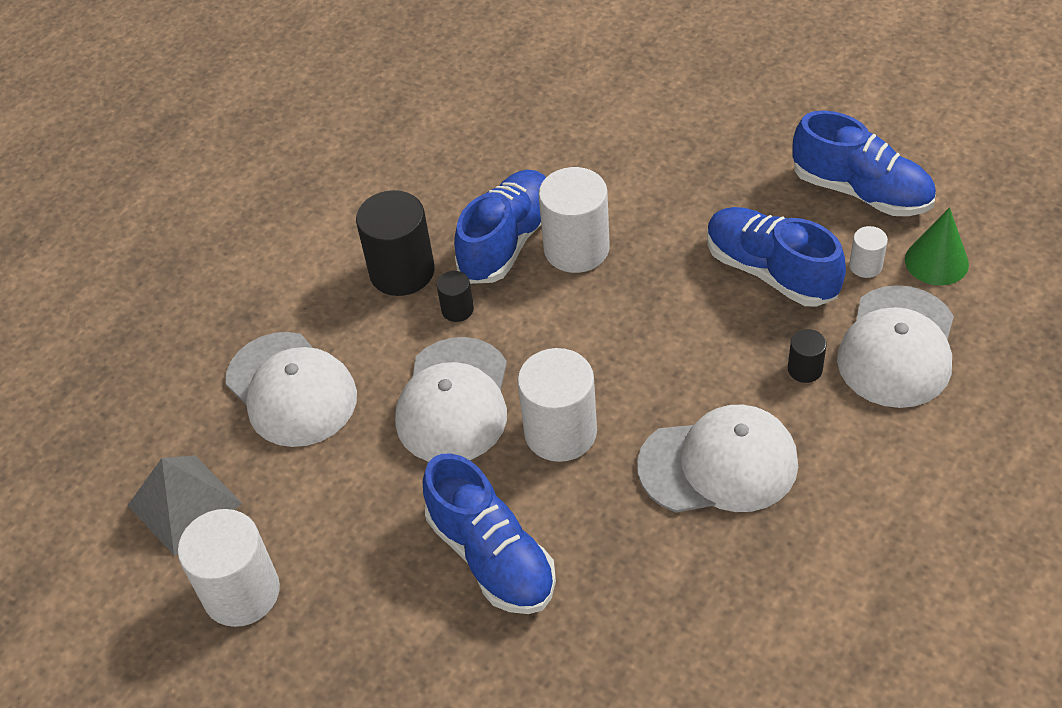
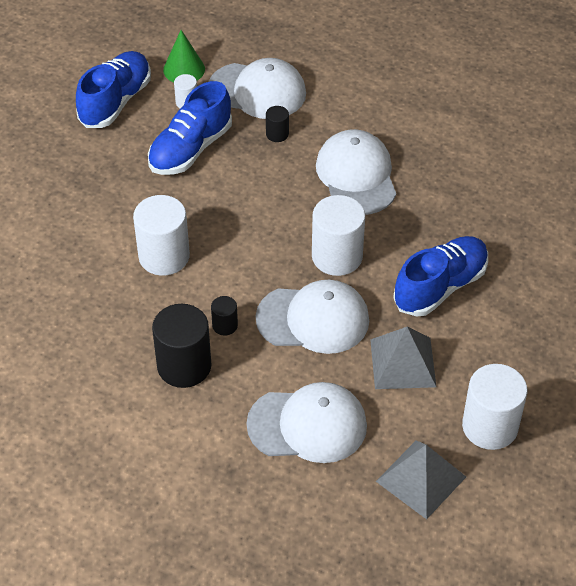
camera: 100 degrees left, 0 degrees up
(291, 389) = (307, 425): white cap -> white cap turned 45 degrees clockwise
(365, 498) = (403, 363): none -> grey pyramid
(507, 242) = (154, 299): blue shoe -> none

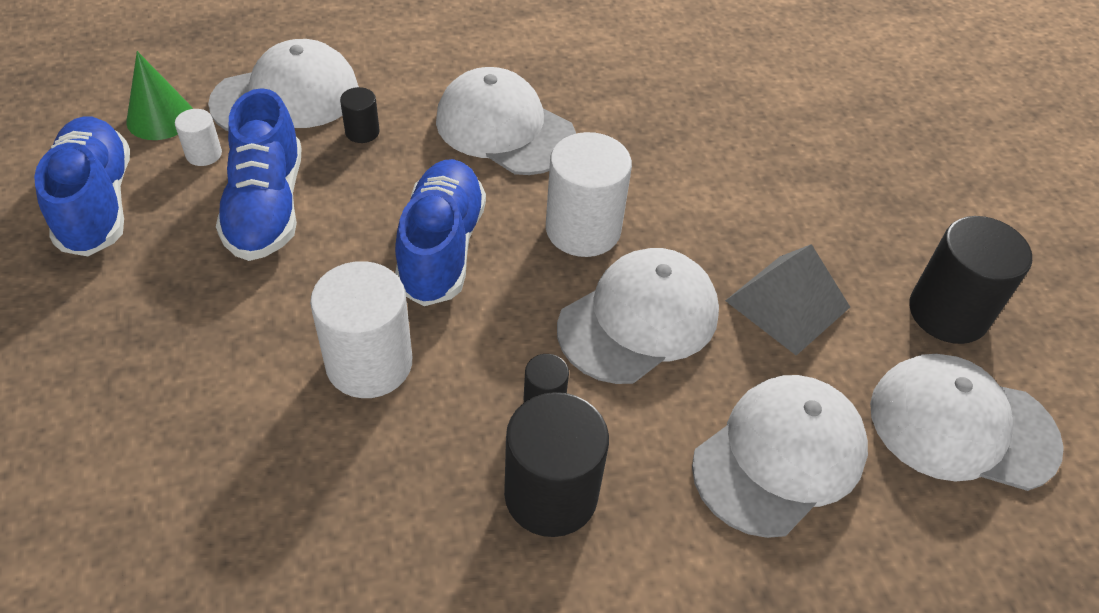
camera: 45 degrees left, 0 degrees up
(421, 478) = (962, 426): grey pyramid -> white cap
(440, 287) = (725, 195): blue shoe -> blue shoe (441, 248)
(490, 426) = (948, 313): white cylinder -> black cylinder

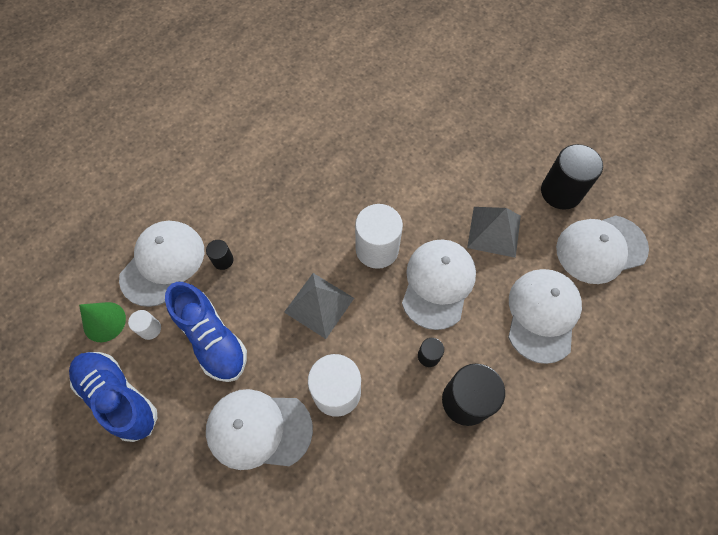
camera: 30 degrees left, 15 degrees up
(441, 248) = (319, 305): blue shoe -> grey pyramid
(504, 129) = (294, 211): white cap -> white cap (259, 429)

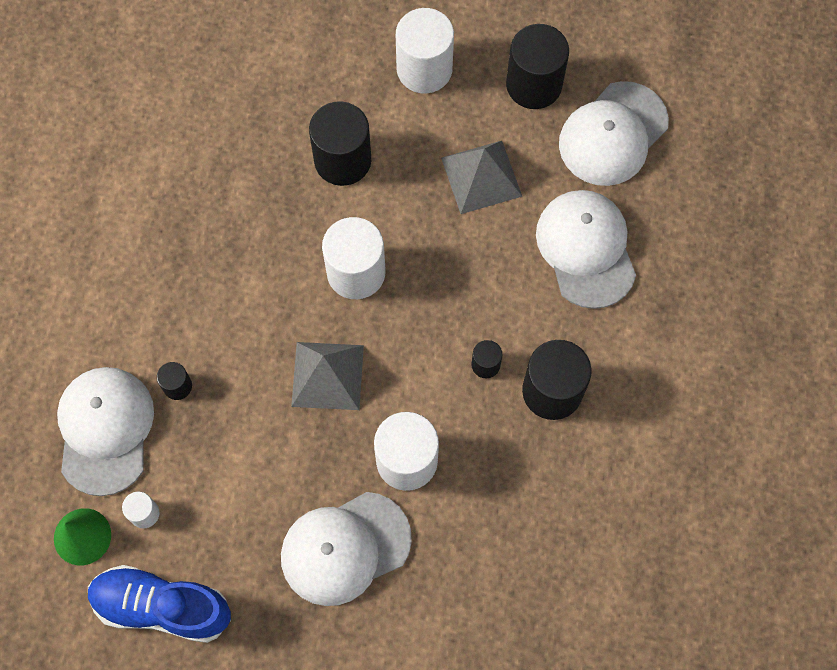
camera: 30 degrees left, 5 degrees up
(212, 338) = (226, 483): blue shoe -> none
(409, 177) = (342, 160): none -> black cylinder
(438, 284) = (450, 276): white cap -> none
(492, 149) = (424, 69): none -> white cylinder

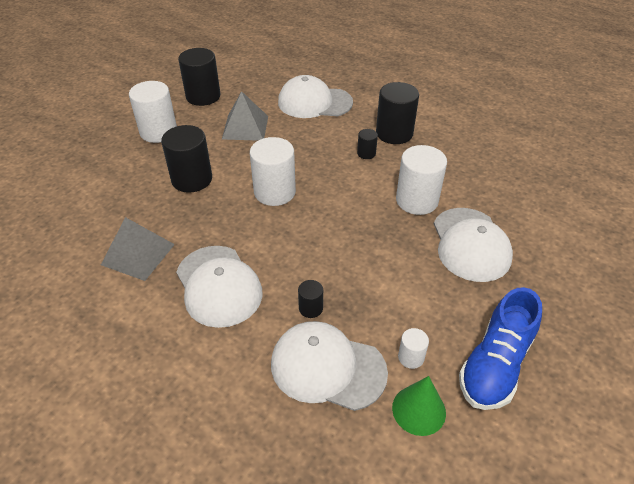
camera: 70 degrees left, 25 degrees down
(327, 375) = (341, 223): grey pyramid -> grey pyramid (138, 254)
(613, 134) = (253, 79): white cap -> white cap (218, 286)

